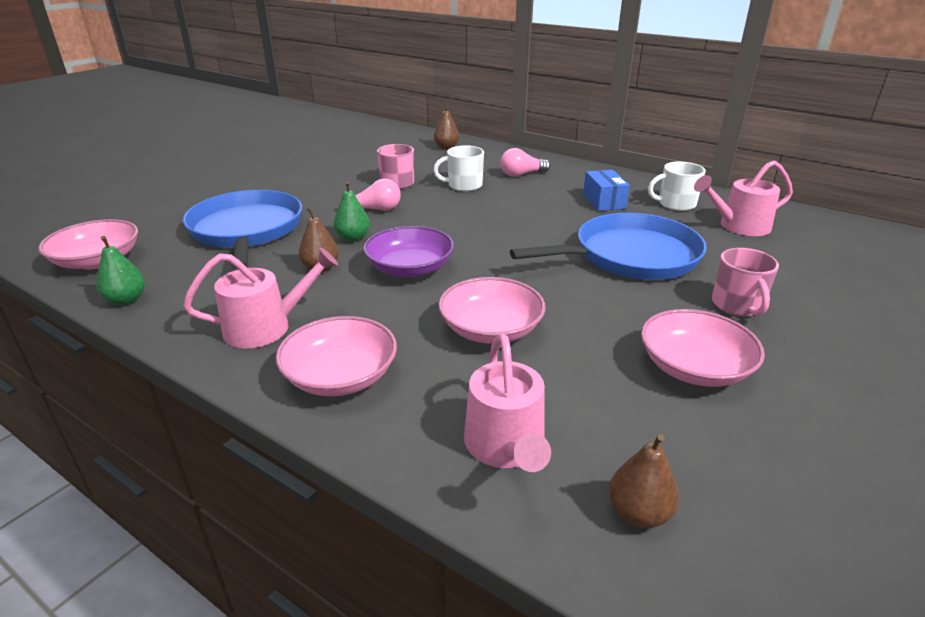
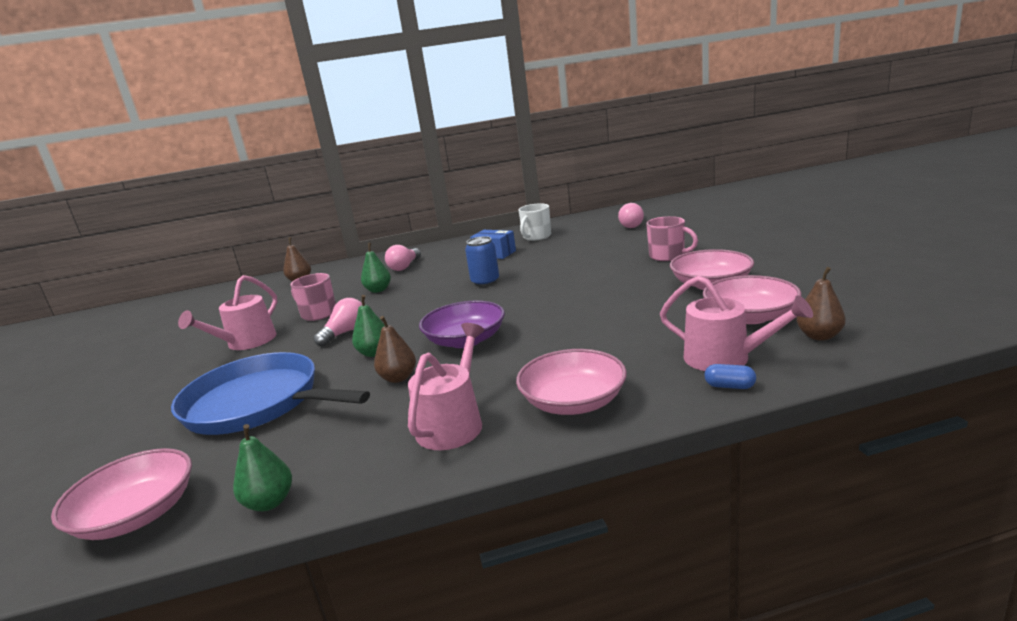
camera: 45 degrees left, 10 degrees down
(443, 472) = (729, 386): none -> blue capsule
(463, 185) = (378, 290): white mug -> green pear
(491, 329) = (592, 330): pink bowl -> pink bowl (750, 316)
(535, 225) = (485, 282): none -> blue can
(630, 256) = (574, 266): blue pan -> none
(739, 226) = (590, 230): pink watering can -> pink watering can (247, 342)
(797, 246) = (633, 225): none -> pink light bulb

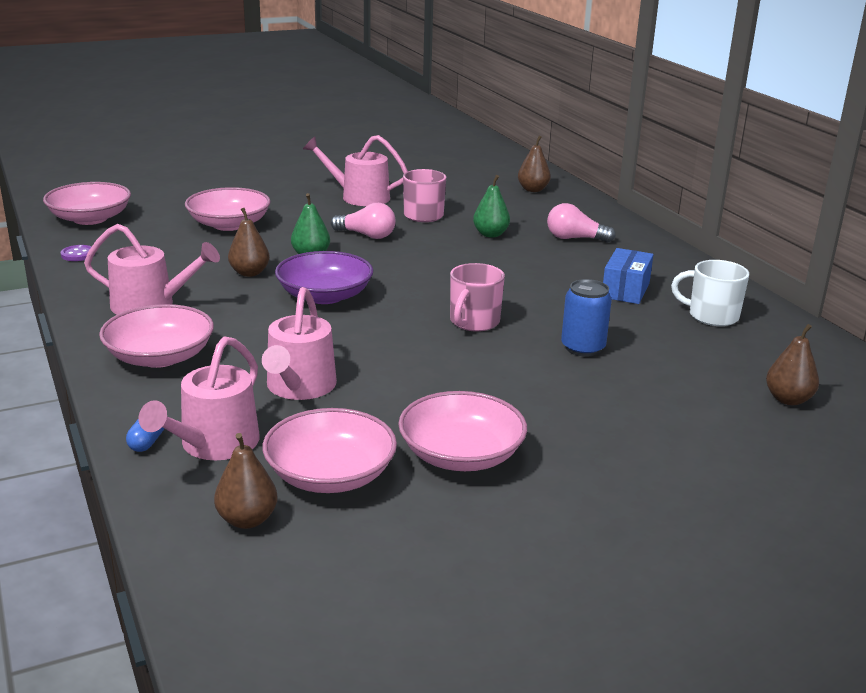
camera: 75 degrees right, 5 degrees up
(258, 403) = (229, 224): blue pan -> pink bowl
(269, 502) = (78, 254): green pear -> purple button
(485, 282) = (506, 292): blue can -> blue can (583, 348)
(629, 336) = (299, 387): none -> pink watering can
(633, 225) = (788, 399): pink light bulb -> brown pear
(668, 256) = (601, 426): pink mug -> pink mug (474, 322)

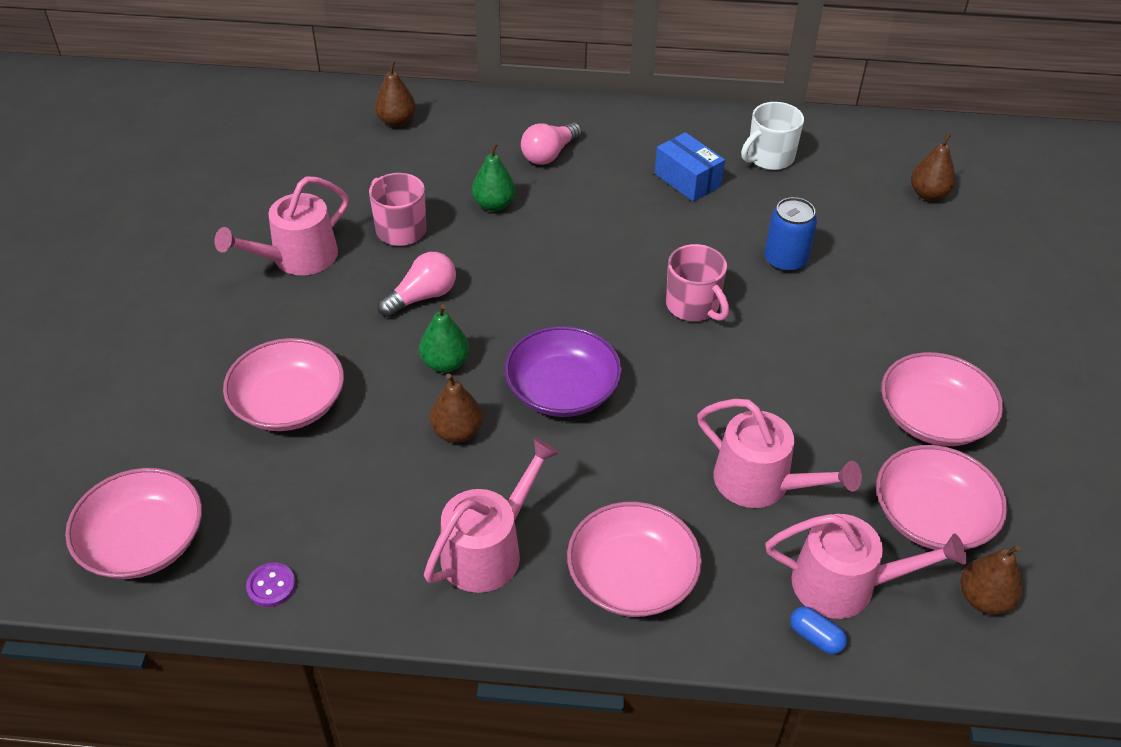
camera: 60 degrees left, 20 degrees up
(214, 444) = (844, 584): pink watering can -> pink watering can turned 45 degrees counterclockwise

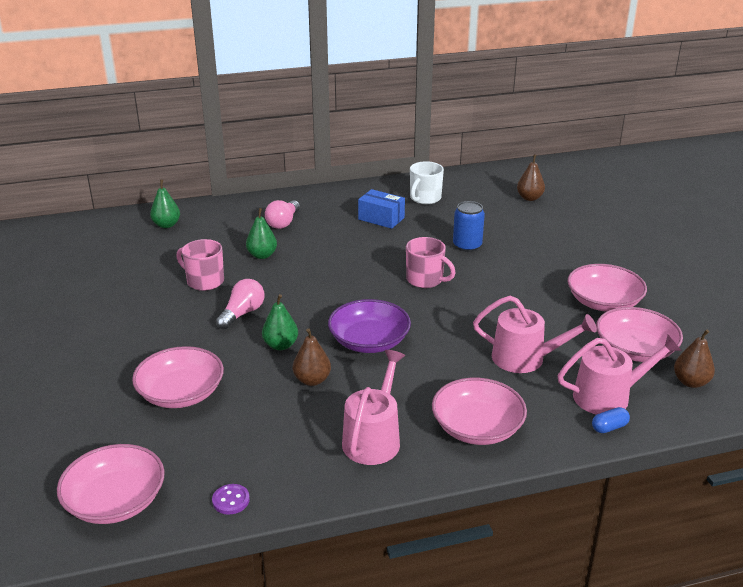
camera: 20 degrees left, 15 degrees down
(298, 258) = (138, 311): pink watering can -> none
(396, 121) = (166, 225): brown pear -> green pear
(815, 637) = (609, 427): blue capsule -> blue capsule turned 45 degrees counterclockwise

